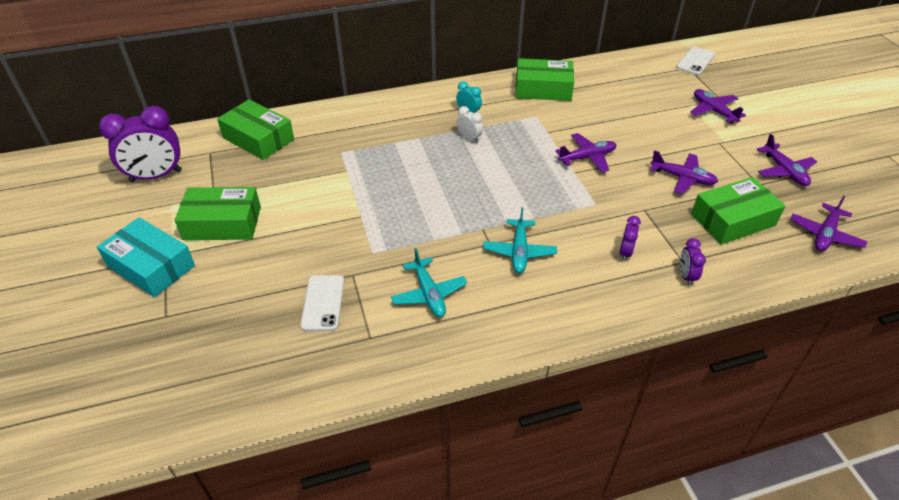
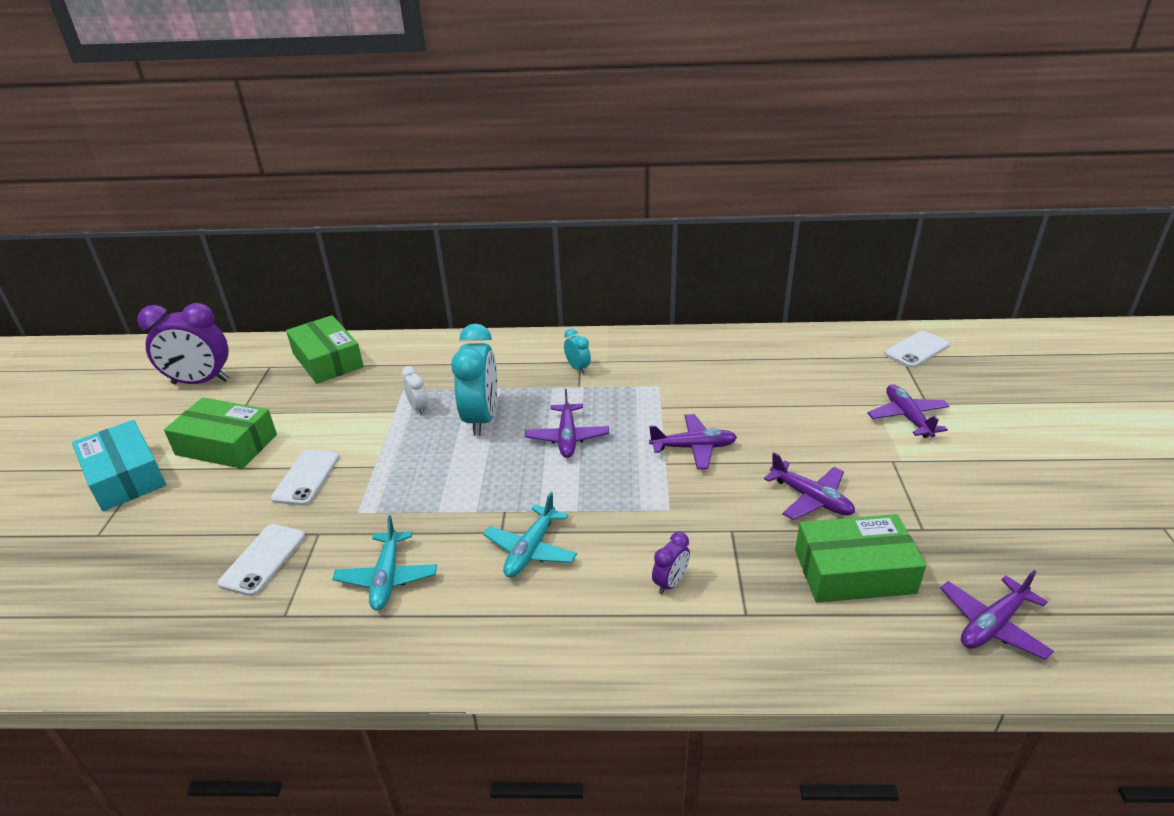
camera: 20 degrees right, 10 degrees down
(311, 235) = (306, 477): none -> white phone
(420, 164) = (481, 419): none -> turquoise clock
(469, 138) = (559, 398): white clock -> white clock (418, 408)
(543, 89) = (687, 354): green box -> none
(686, 276) = (738, 636): purple clock -> none
(784, 171) = (973, 518): purple plane -> purple plane (567, 437)

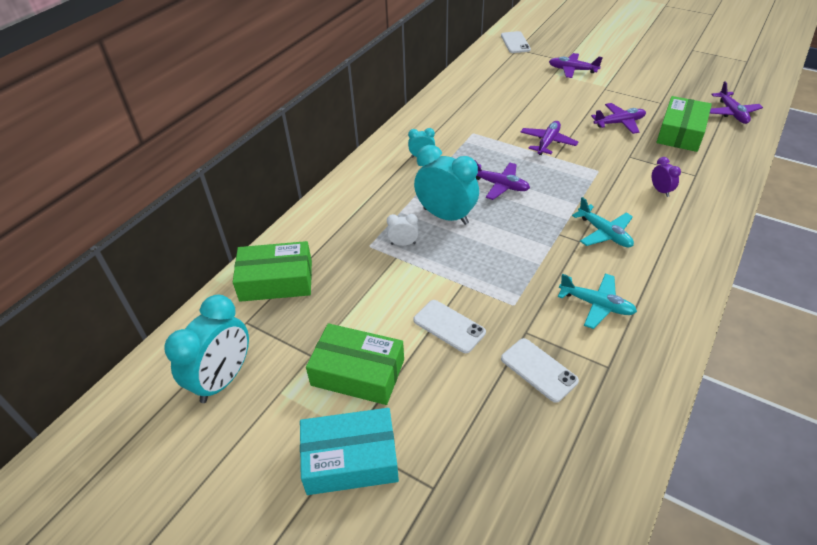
camera: 60 degrees left, 10 degrees up
(200, 382) = (223, 379): purple clock -> turquoise clock
(226, 444) = (358, 372): green box -> green box turned 60 degrees clockwise

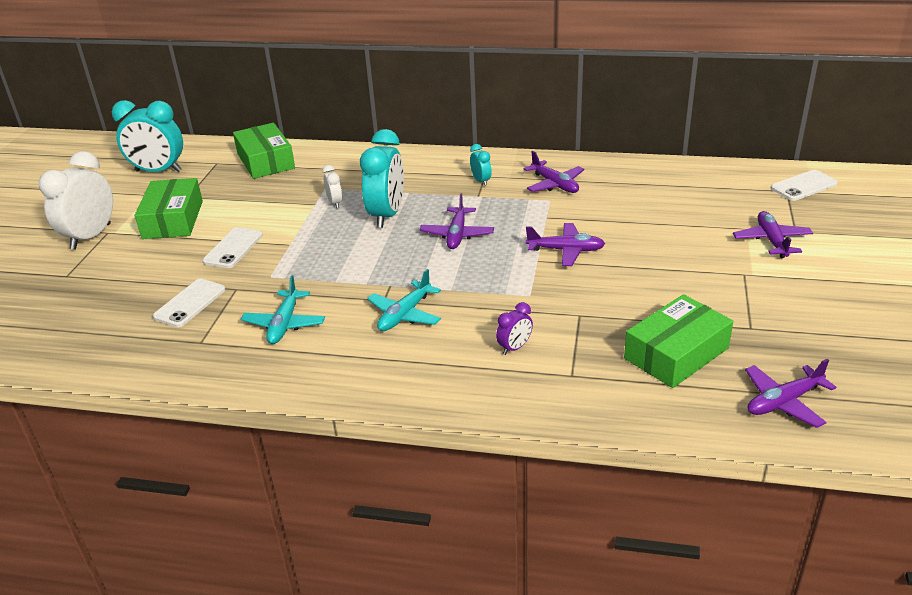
camera: 70 degrees right, 10 degrees down
(350, 459) = (91, 236): turquoise box -> white clock
(619, 123) = (658, 297): purple plane -> purple plane (554, 184)
(680, 132) = (676, 353): green box -> green box turned 45 degrees counterclockwise

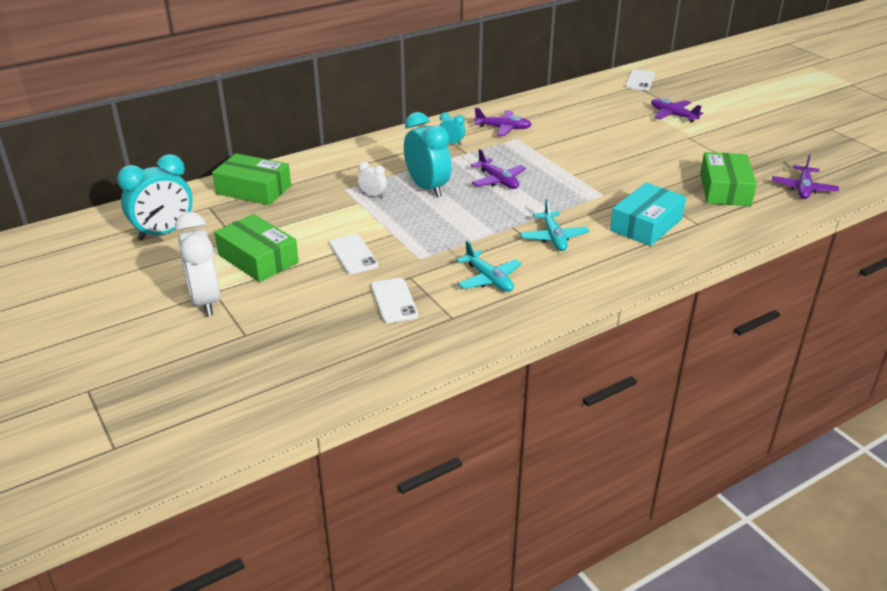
camera: 45 degrees left, 0 degrees up
(514, 347) = (646, 225): purple clock -> turquoise box
(566, 250) = (579, 163): purple plane -> none

